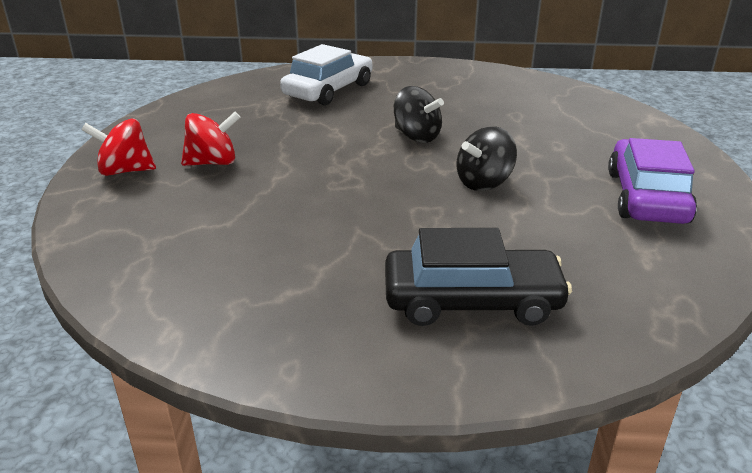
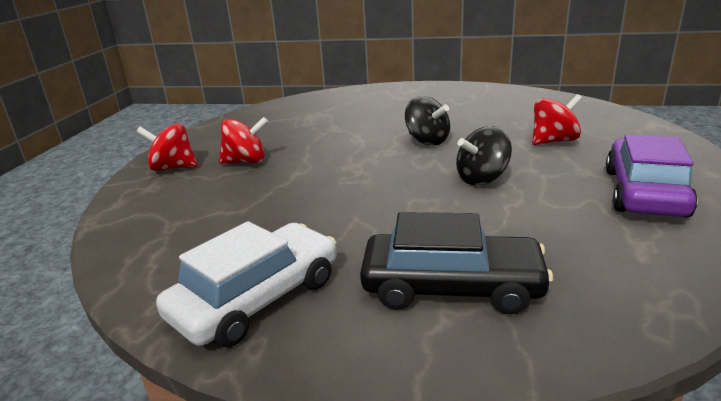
camera: 10 degrees right, 5 degrees down
(328, 90) = (359, 106): white car -> white car (257, 298)
(552, 137) = (553, 141): none -> red spinning top

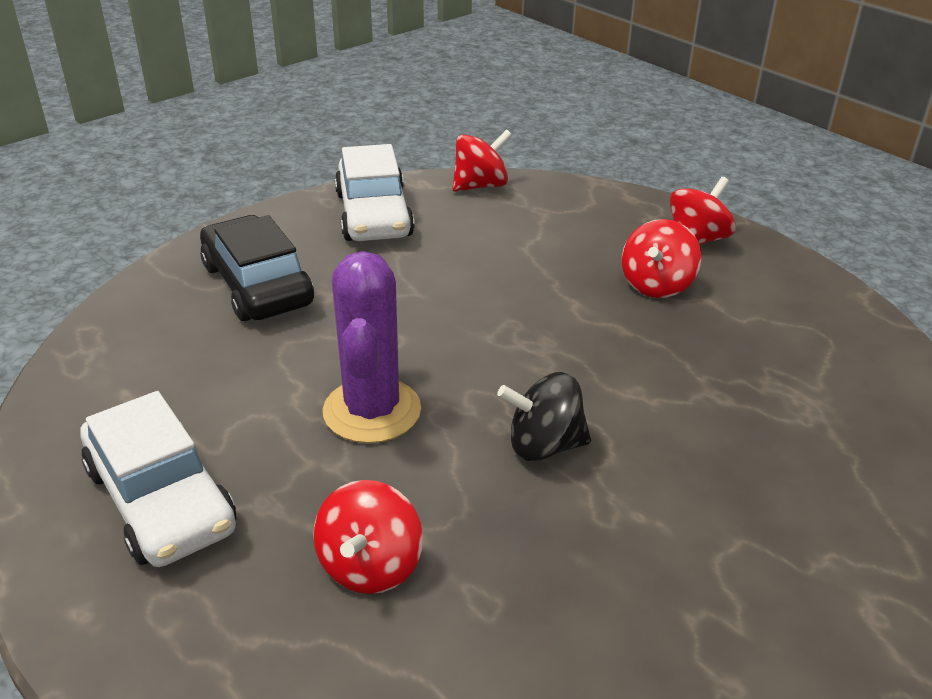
camera: 125 degrees right, 10 degrees up
(139, 271) = (480, 186): none -> red spinning top
(451, 287) = (258, 285): black car -> black car turned 105 degrees clockwise
(482, 179) = (372, 411): black spinning top -> purple cactus
(644, 192) = (160, 499): purple car -> white car

